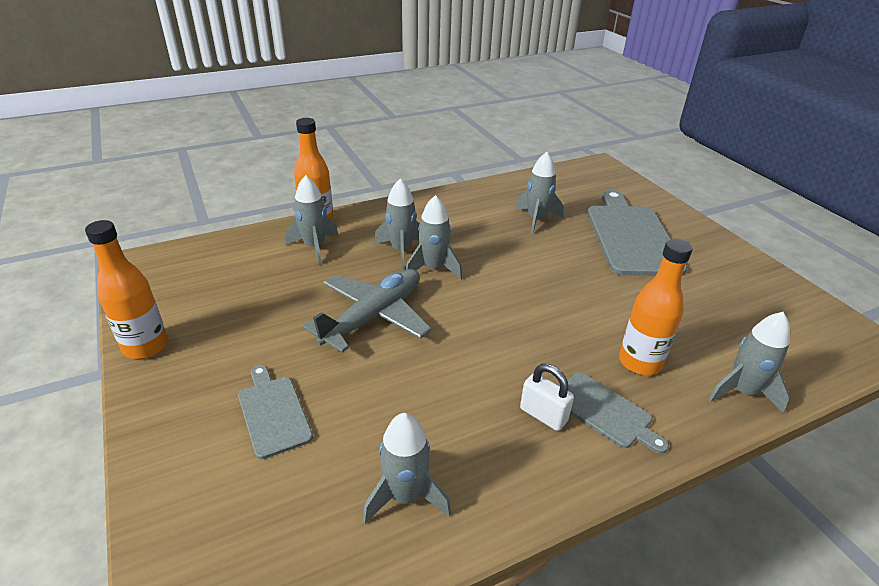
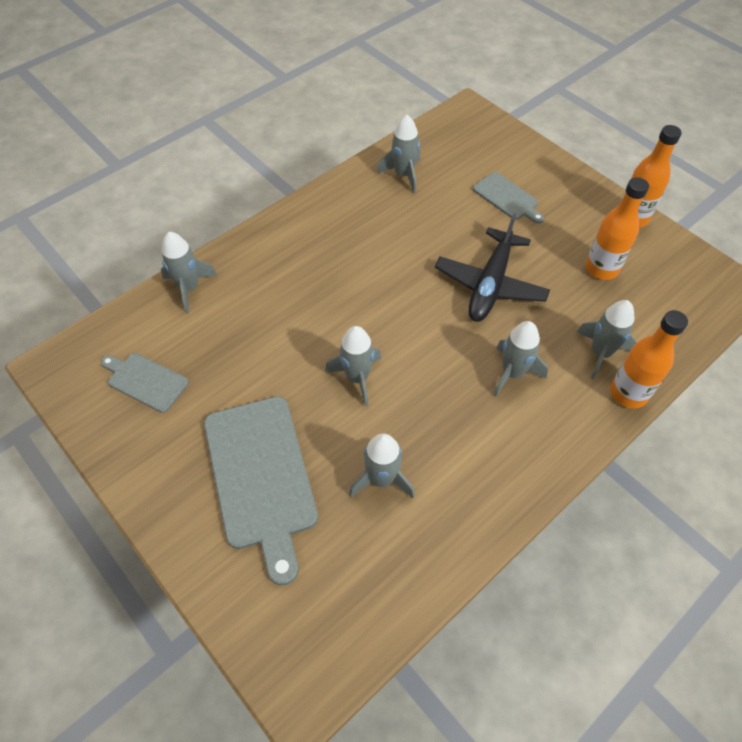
camera: 165 degrees right, 20 degrees up
(373, 317) = (490, 284): grey plane -> black plane
(433, 269) = (467, 355): grey rocket -> grey rocket (357, 378)
(543, 415) = (335, 236): white padlock -> none
(604, 411) = (293, 248): grey cutting board -> grey cutting board (145, 381)
(640, 362) = (265, 295): orange bottle -> orange bottle (601, 268)

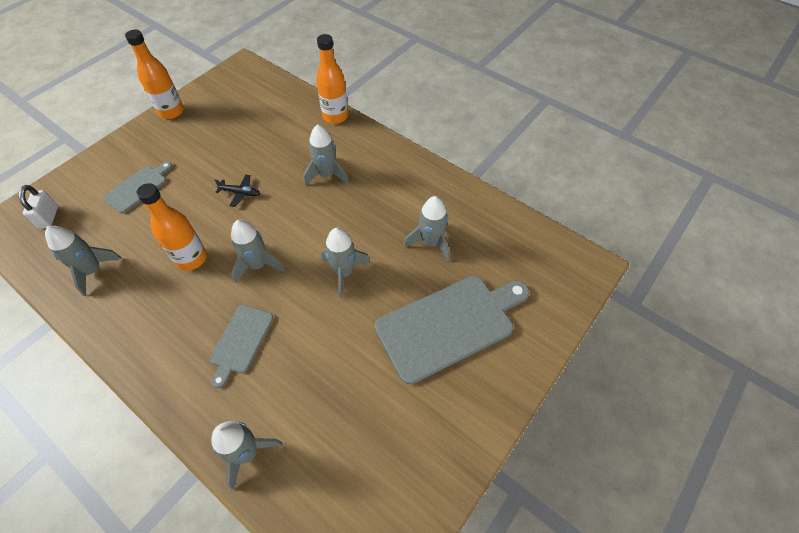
camera: 100 degrees left, 0 degrees up
(145, 381) = (374, 459): grey cutting board -> grey cutting board (241, 341)
(474, 139) = (49, 217): none -> white padlock
(490, 284) = (240, 193): black plane -> black plane, size x0.44
(600, 353) = (303, 129): grey rocket -> grey rocket (258, 265)
(601, 268) = (224, 128): orange bottle -> orange bottle (191, 258)

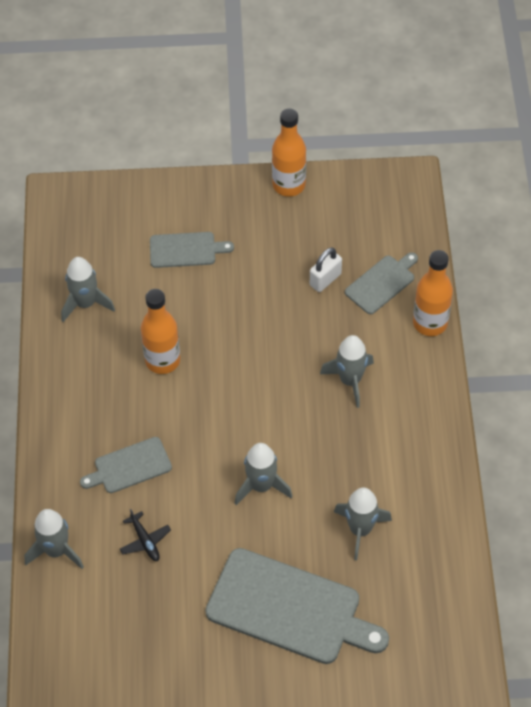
camera: 50 degrees right, 0 degrees up
(49, 217) = (96, 220): white padlock -> white padlock (325, 279)
(240, 193) = (259, 332): black plane -> black plane (145, 541)
(258, 265) = (204, 414): grey rocket -> none
(285, 118) = (381, 283): none -> grey cutting board

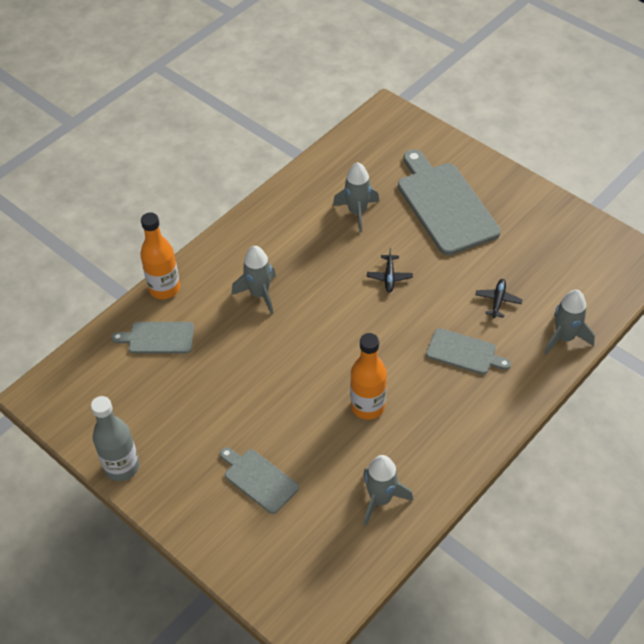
camera: 135 degrees left, 5 degrees down
(261, 486) = (389, 277): grey rocket -> black plane
(289, 185) = (122, 467): orange bottle -> grey bottle
(325, 279) = (190, 371): white padlock -> none

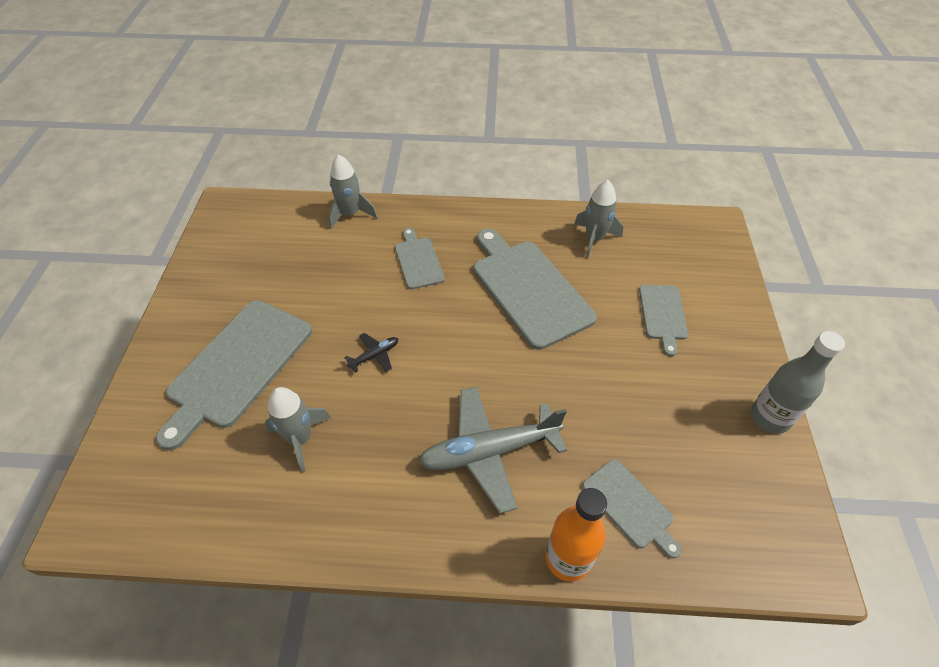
camera: 130 degrees left, 0 degrees up
(259, 294) = (489, 451): grey rocket -> grey plane
(367, 406) = (528, 289): orange bottle -> grey cutting board
(498, 300) = (342, 267): black plane -> none

